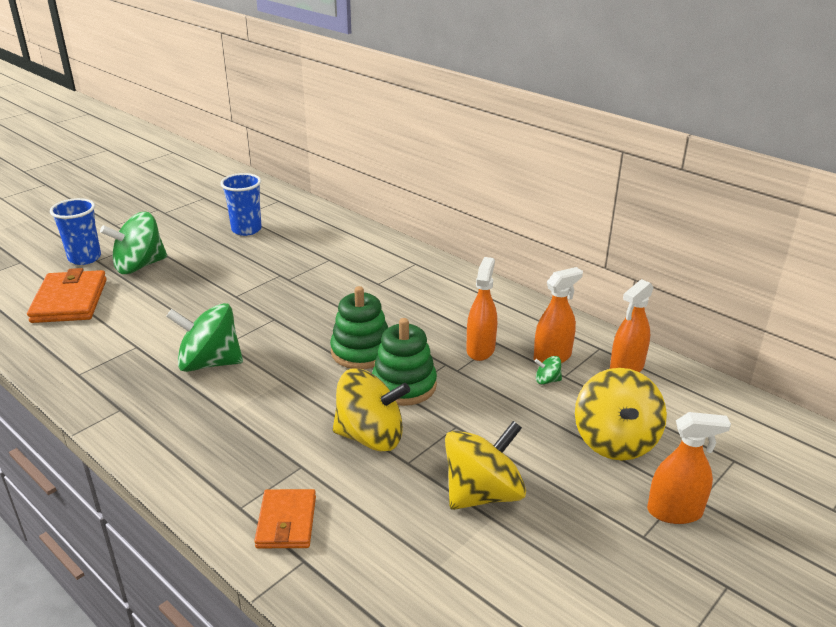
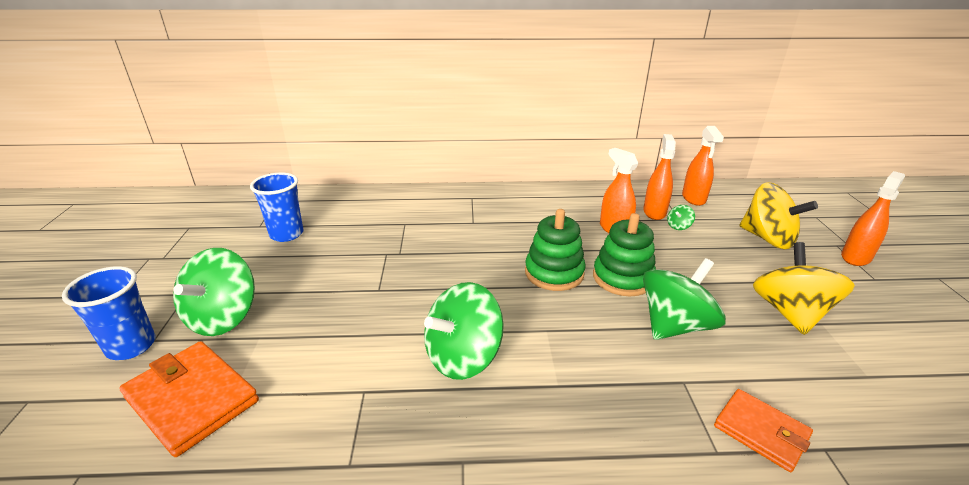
camera: 45 degrees left, 0 degrees up
(371, 436) = (675, 325): yellow spinning top -> green spinning top

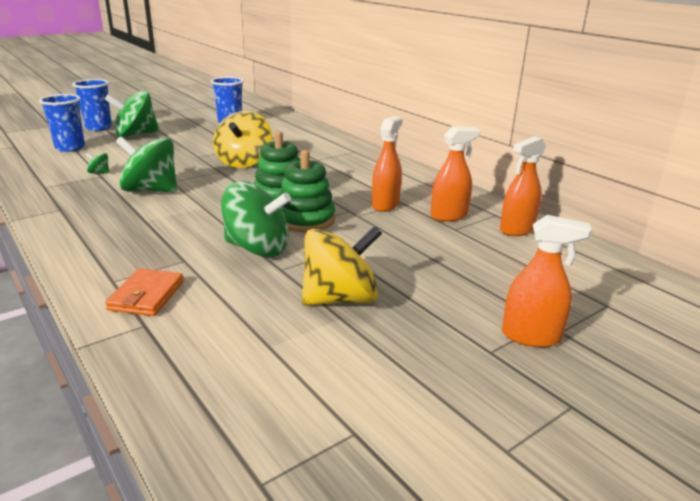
camera: 55 degrees right, 5 degrees down
(192, 399) = (70, 148): orange wallet -> blue cup
(678, 226) = (437, 230): green spinning top -> green spinning top (99, 173)
(767, 238) = (487, 277): yellow spinning top -> yellow spinning top (244, 162)

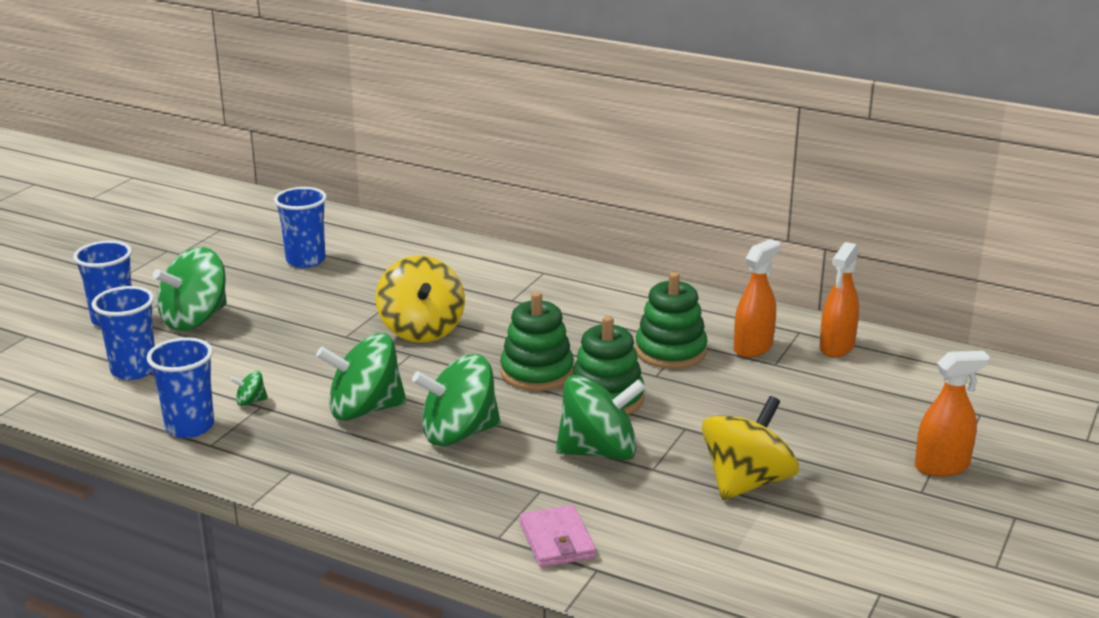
camera: 25 degrees left, 0 degrees up
(49, 176) = (190, 427): none -> blue cup
(146, 295) = (557, 540): orange wallet -> pink wallet
(184, 215) = (458, 433): none -> green spinning top
(385, 205) = (670, 351): orange spray bottle -> green stacking toy

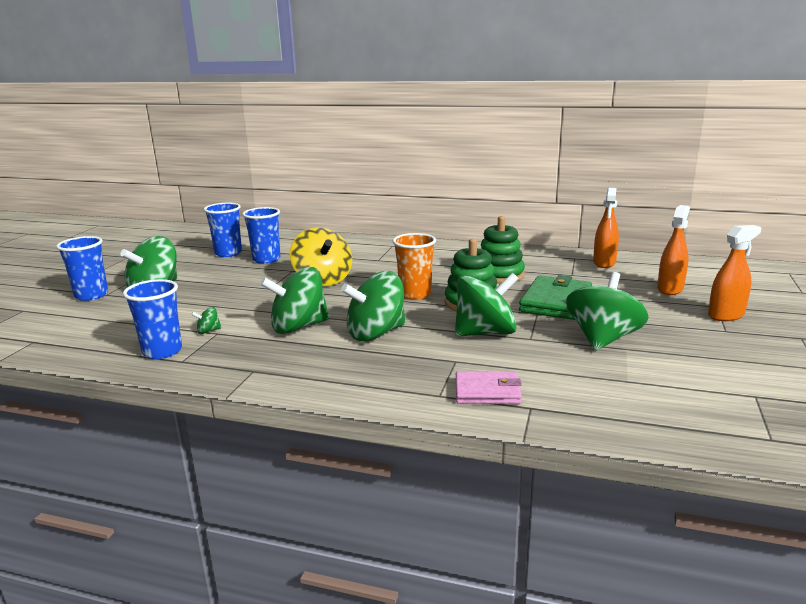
camera: 10 degrees left, 5 degrees down
(134, 370) = (111, 322): blue cup -> blue cup (266, 259)
(537, 372) = (415, 294): green stacking toy -> orange cup
(557, 540) = (487, 392): pink wallet -> pink wallet turned 60 degrees counterclockwise
(722, 412) = (556, 302): none -> green wallet
(746, 482) = (603, 339): yellow spinning top -> green spinning top
(753, 348) = (551, 268): orange spray bottle -> orange spray bottle (670, 289)

